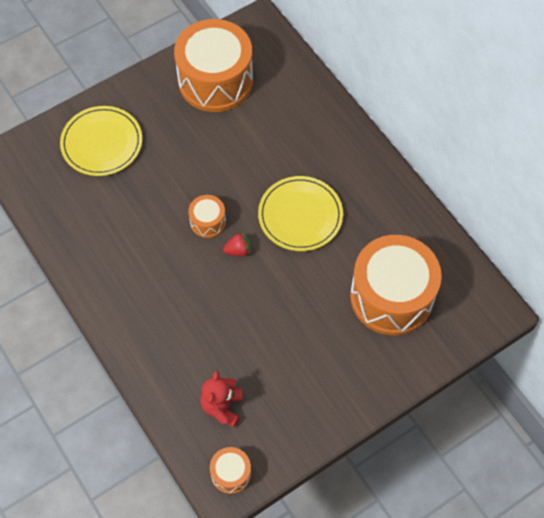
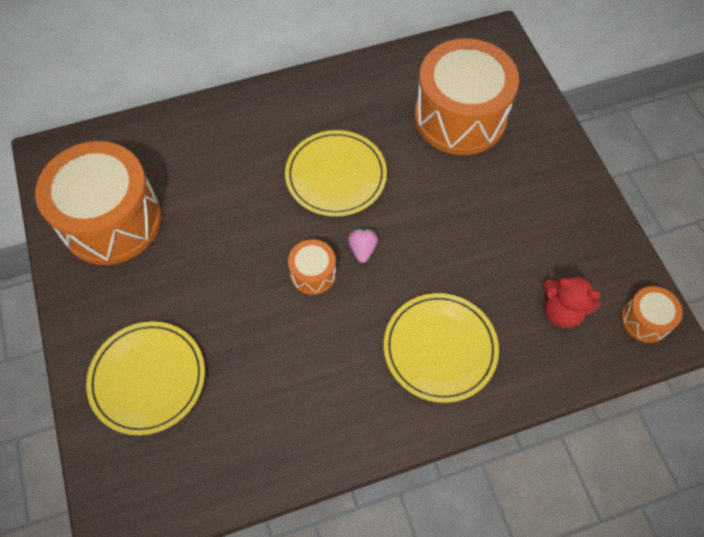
camera: 75 degrees left, 0 degrees up
(168, 322) = (440, 348): none -> yellow plate
(238, 250) = (362, 249): red strawberry -> pink strawberry

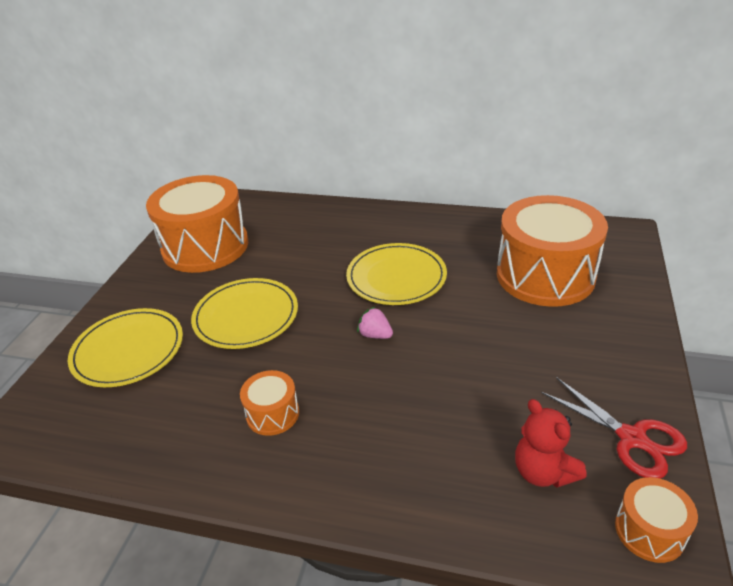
camera: 35 degrees right, 25 degrees down
(313, 273) = (317, 335): orange drum -> orange drum (272, 414)
(362, 249) = (375, 335): pink strawberry -> pink strawberry turned 90 degrees counterclockwise
(440, 348) = (383, 443): yellow plate -> yellow plate (246, 316)
(601, 252) = (631, 438): none -> red scissors

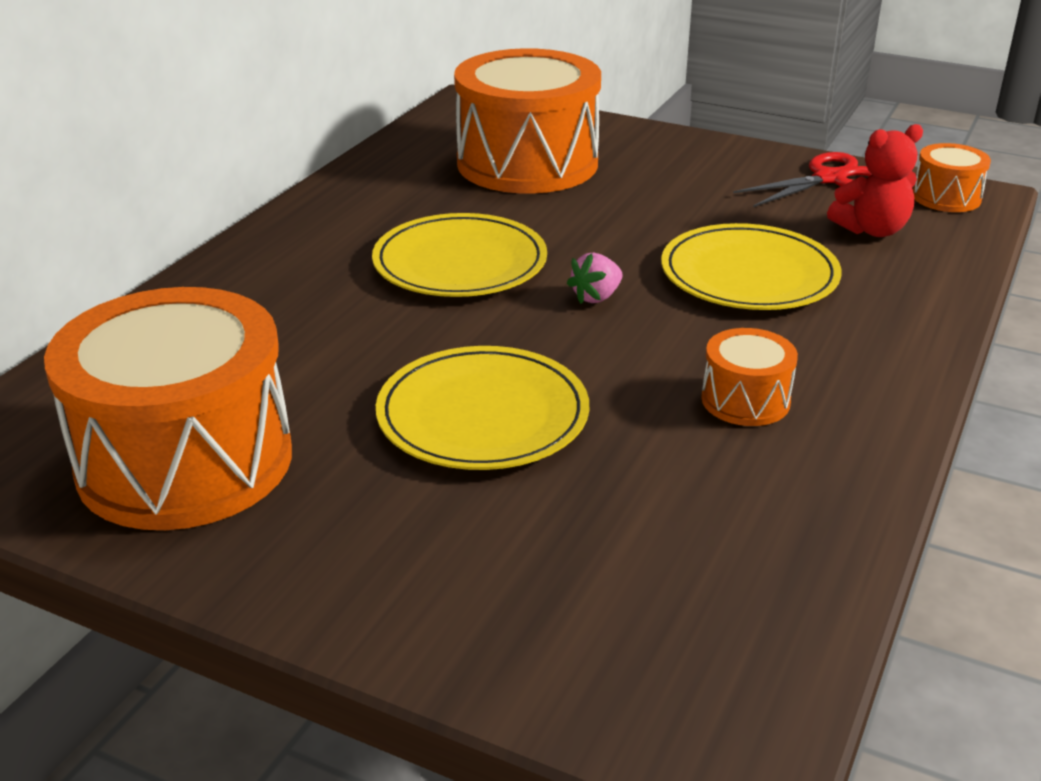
camera: 80 degrees left, 5 degrees down
(128, 350) = (518, 571): yellow plate -> yellow plate (749, 274)

